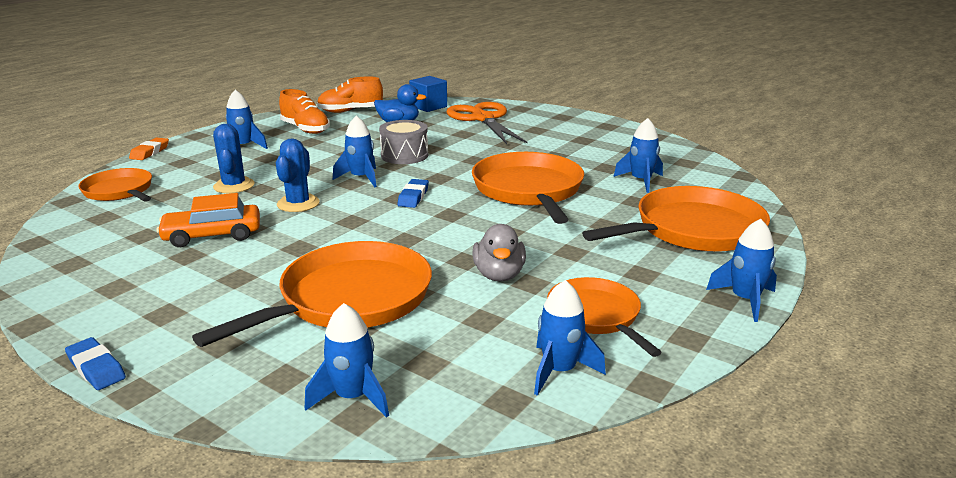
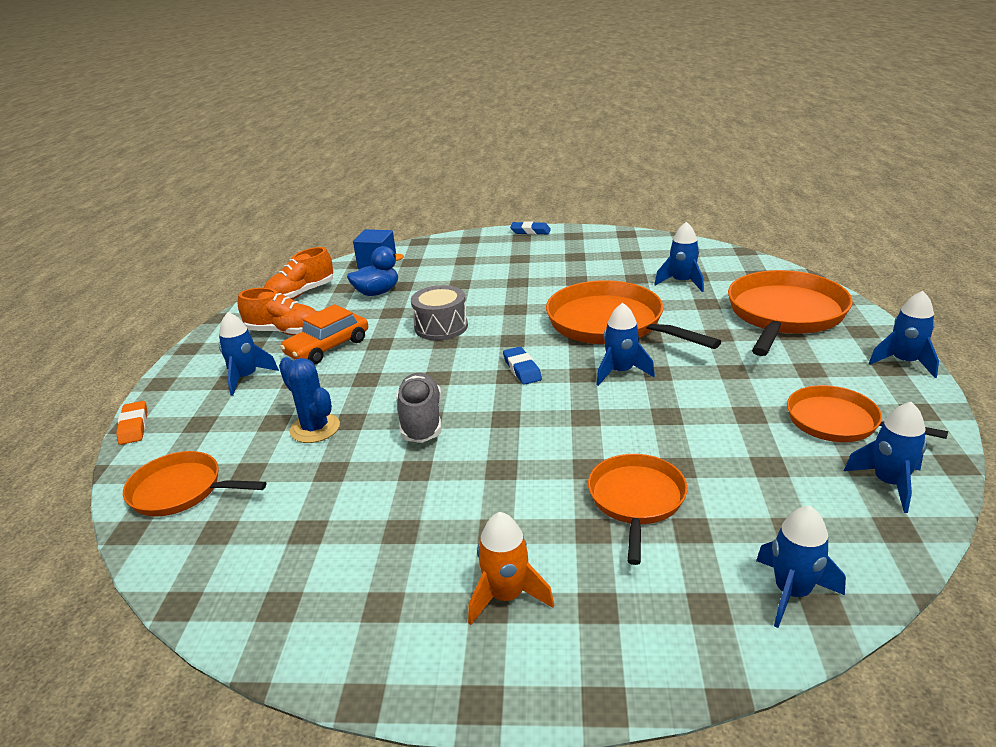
camera: 30 degrees left, 5 degrees up
(96, 368) = (524, 704): blue eraser -> blue eraser (530, 231)
(182, 313) = (506, 596): none -> orange rocket
(212, 235) = (389, 495): orange car -> orange car (327, 347)
(298, 204) = (421, 421): blue cactus -> grey shoe
(350, 299) = (636, 500): orange pan -> orange pan, size x0.60
(361, 178) = (438, 368): blue rocket -> blue rocket (620, 372)
(483, 119) = (452, 261): orange scissors -> none
(499, 275) = (716, 417): grey duck -> none

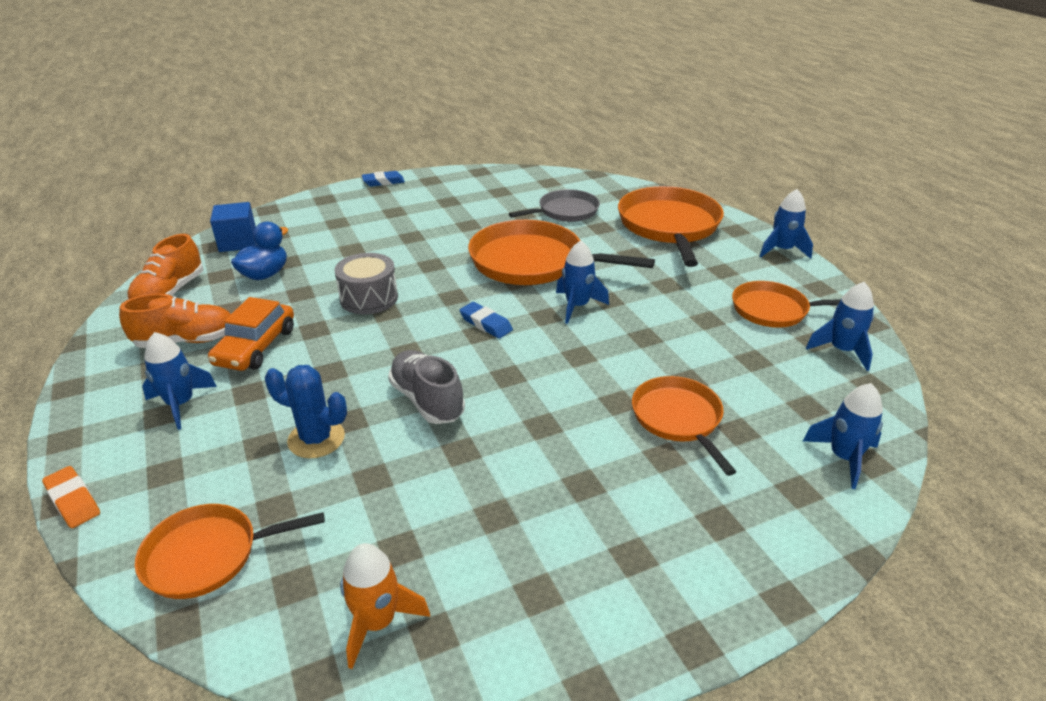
camera: 30 degrees left, 5 degrees up
(506, 596) = (640, 541): orange rocket -> orange rocket (377, 622)
(682, 282) = (565, 211): blue rocket -> grey pan

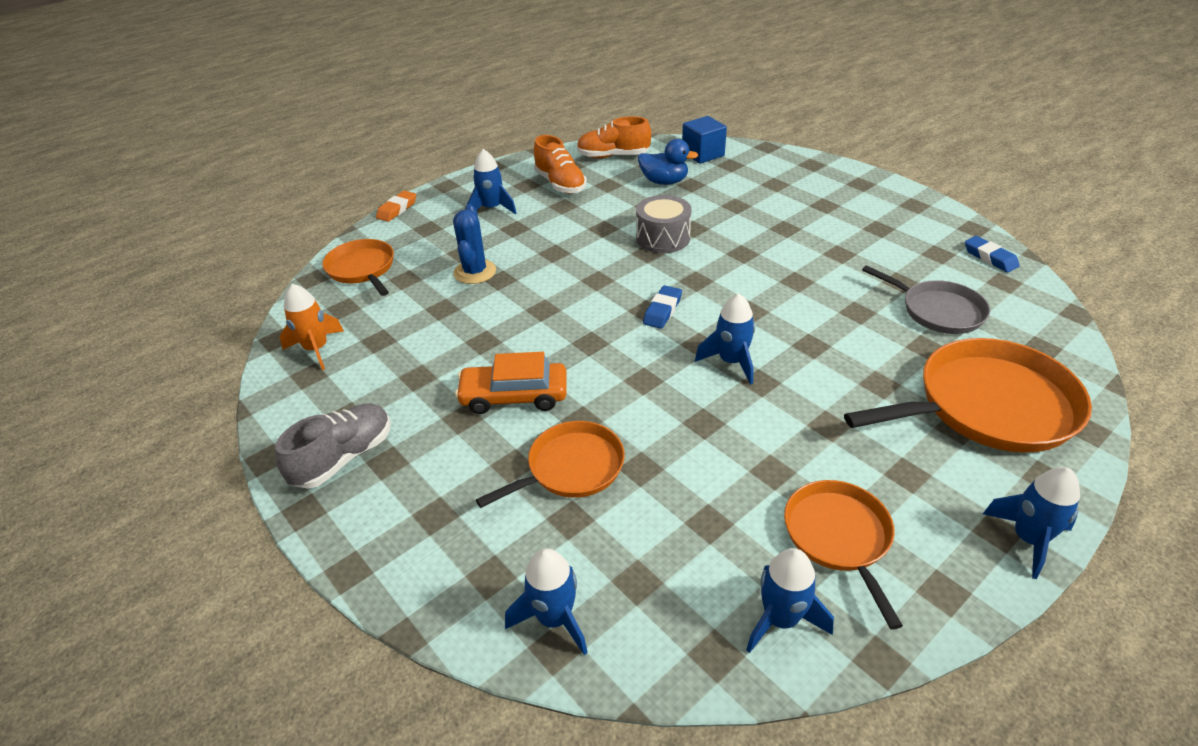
camera: 75 degrees right, 5 degrees up
(256, 347) = (567, 212): orange car -> orange car (514, 396)
(383, 182) = (879, 181): blue eraser -> blue eraser (990, 258)
(427, 400) = (537, 308): grey shoe -> grey shoe (344, 457)
(532, 262) = (797, 312): orange pan -> none

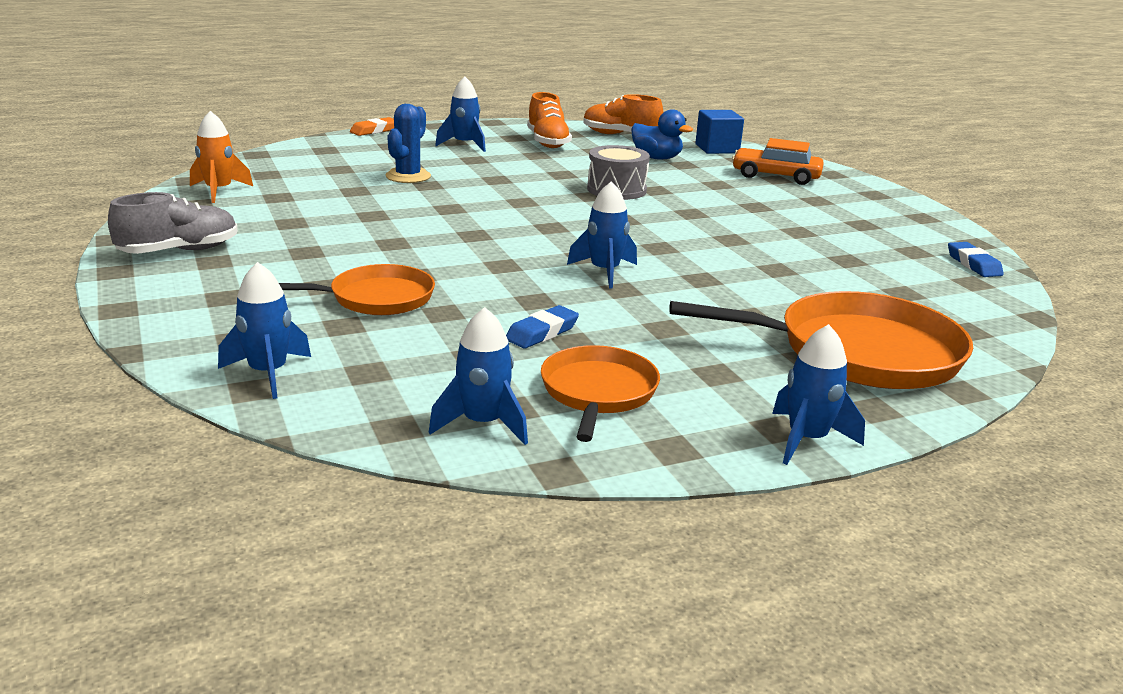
camera: 15 degrees right, 15 degrees down
(362, 269) = (306, 157): orange pan -> none
(514, 396) = (367, 249): orange car -> orange car (776, 176)
(662, 310) = (568, 230): blue eraser -> blue eraser (542, 333)
(938, 311) = (871, 285): grey pan -> none

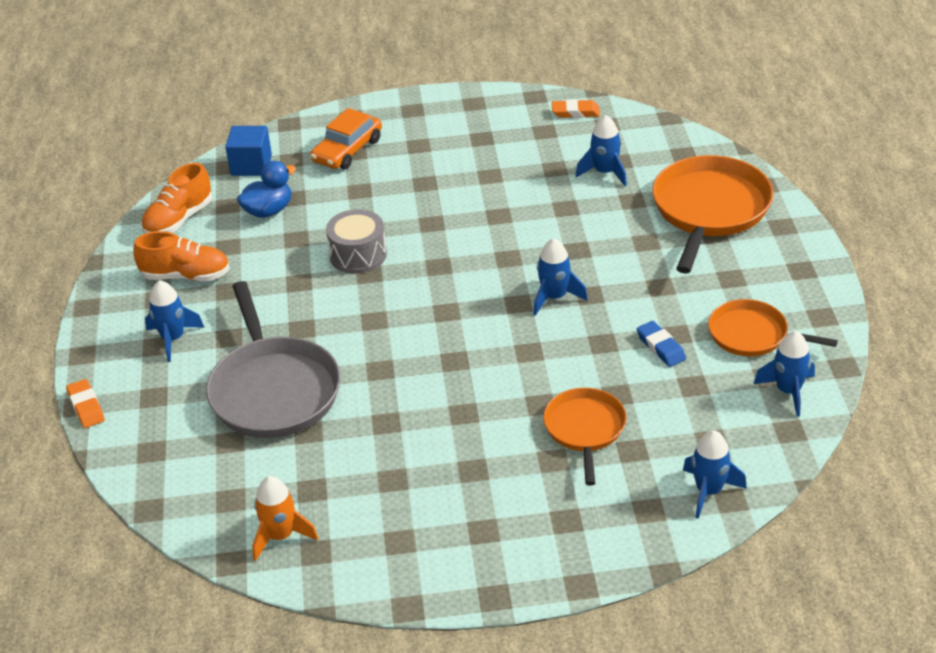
camera: 70 degrees left, 15 degrees up
(179, 251) = (453, 556): grey shoe -> none
(408, 176) = (273, 390): blue cactus -> grey pan
(807, 440) = (816, 262): blue rocket -> blue rocket (605, 172)
(973, 264) = (575, 112): blue eraser -> orange eraser

